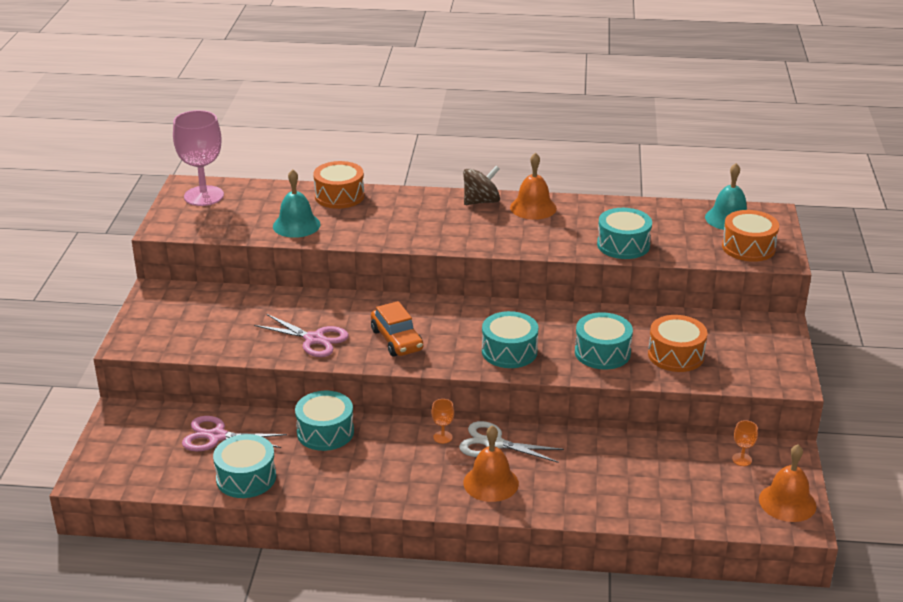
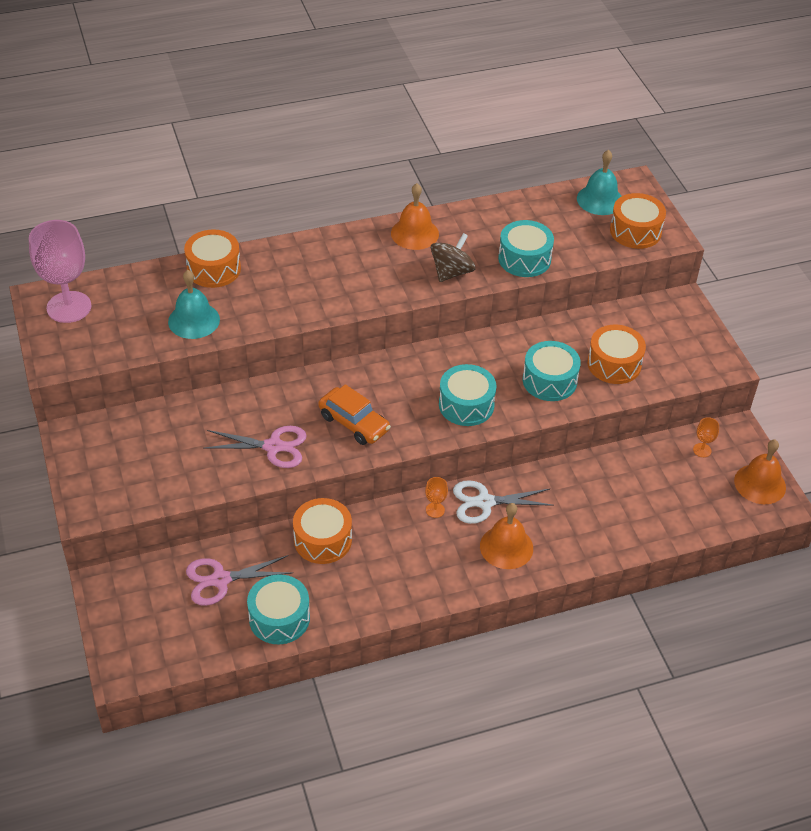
camera: 25 degrees left, 15 degrees up
(325, 432) = (322, 540): turquoise drum -> orange drum
(481, 201) = (360, 238): brown spinning top -> brown spinning top (451, 272)

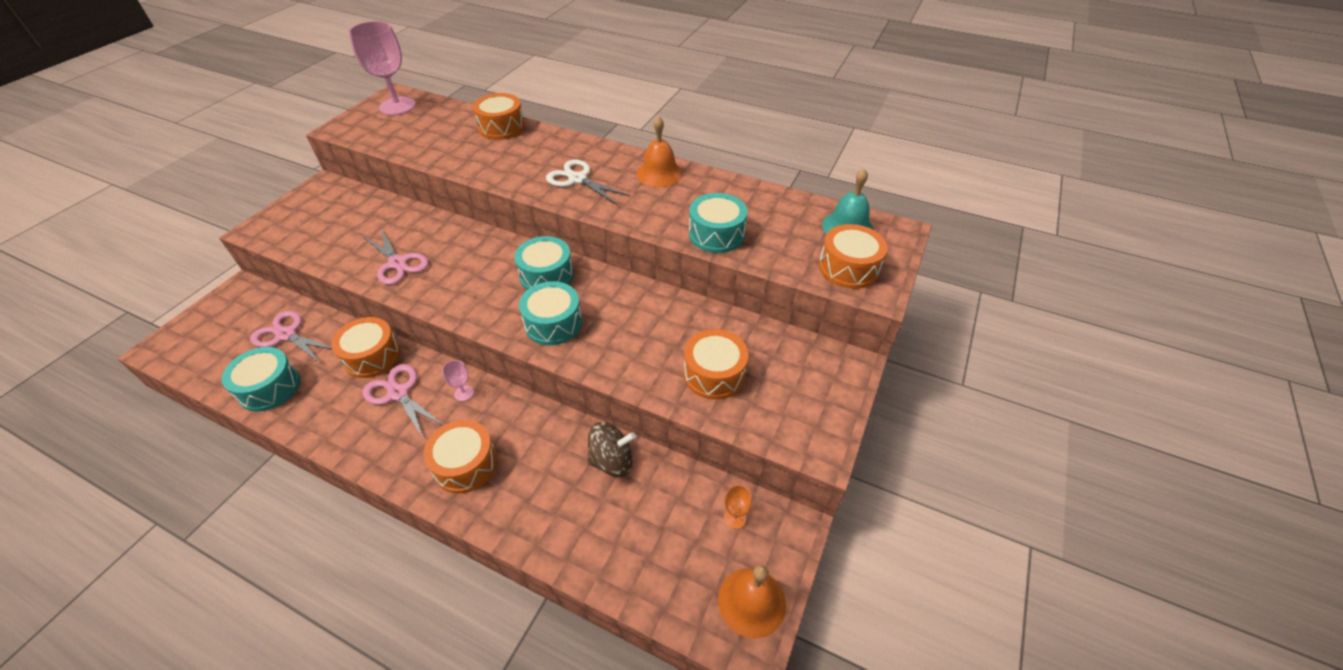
camera: 45 degrees right, 0 degrees up
(194, 320) = (441, 148): turquoise bell -> none
(354, 423) = (464, 282): orange car -> none
(387, 546) = (398, 393): none -> pink scissors
(435, 510) = (464, 393): orange goblet -> pink goblet
(451, 272) = (646, 212): brown spinning top -> brown spinning top (612, 461)
(484, 502) = (502, 415): white scissors -> white scissors (577, 179)
(506, 547) = (466, 464): orange bell -> orange drum
(549, 381) = (641, 350): turquoise drum -> turquoise drum (546, 275)

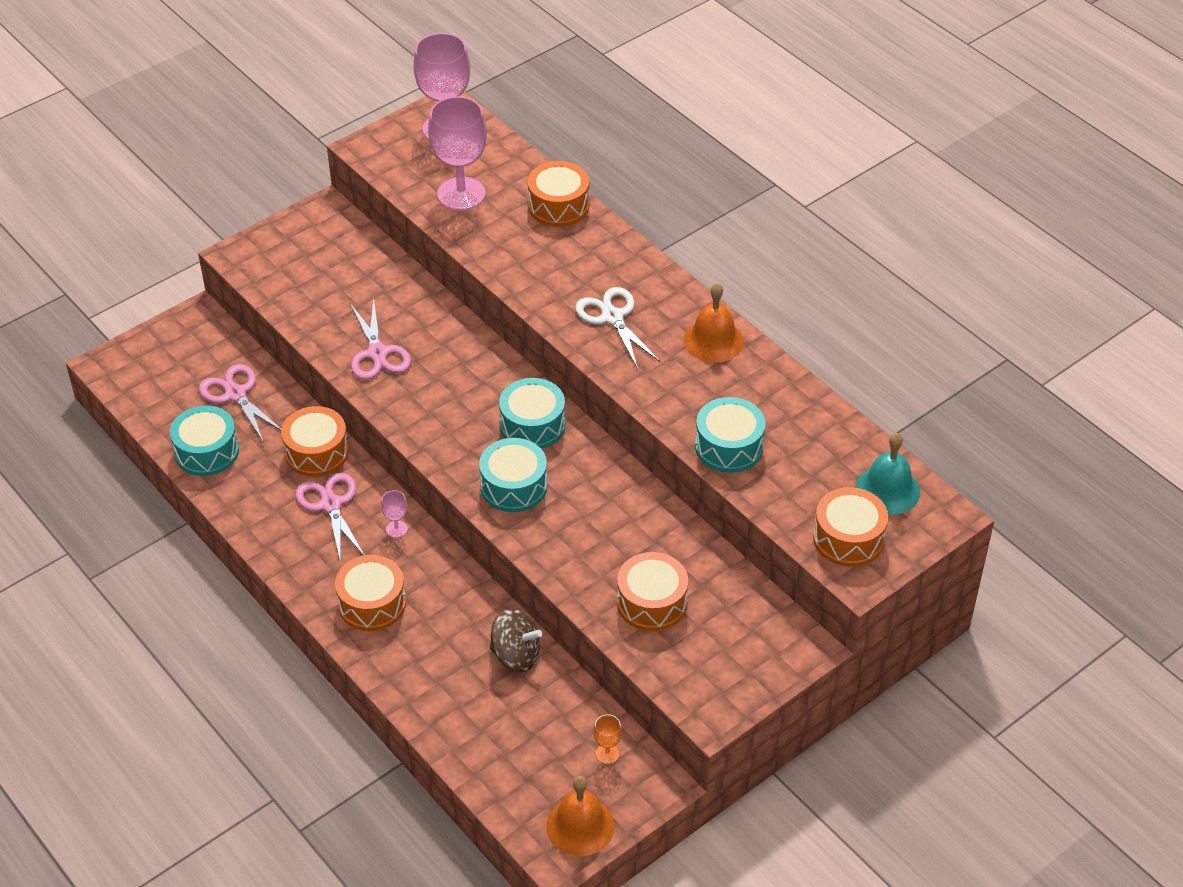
camera: 25 degrees right, 0 degrees up
(424, 137) = (461, 194): none -> pink goblet

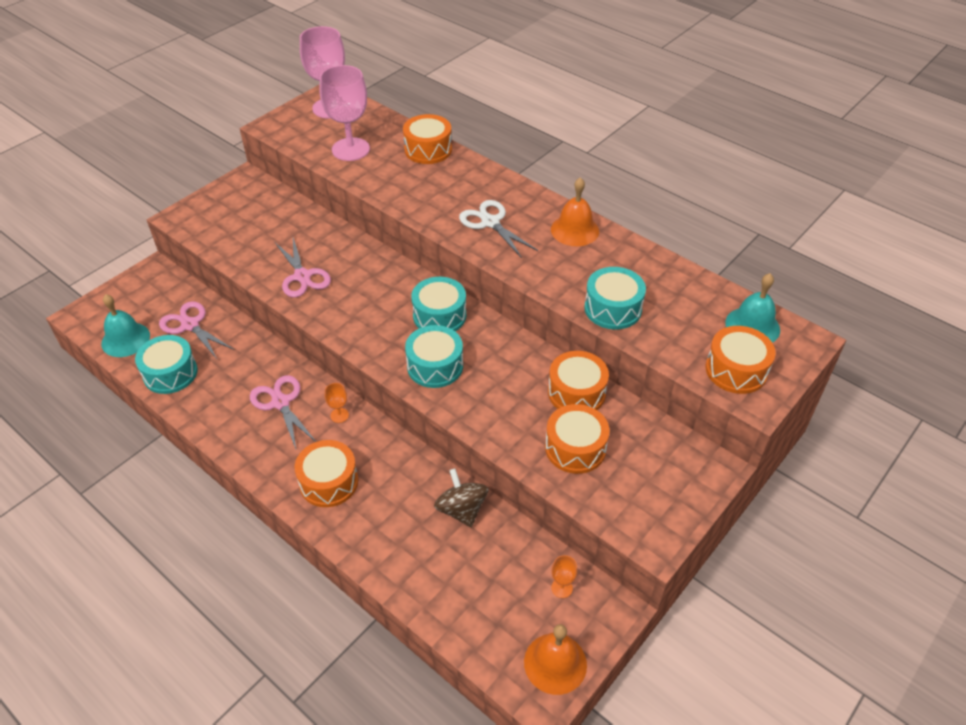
camera: 10 degrees left, 0 degrees up
(158, 402) = (125, 339): none -> turquoise bell
(316, 452) = (263, 362): orange drum -> orange drum (576, 392)
(396, 529) = (339, 415): pink goblet -> orange goblet
(516, 655) = (461, 509): brown spinning top -> brown spinning top turned 120 degrees counterclockwise

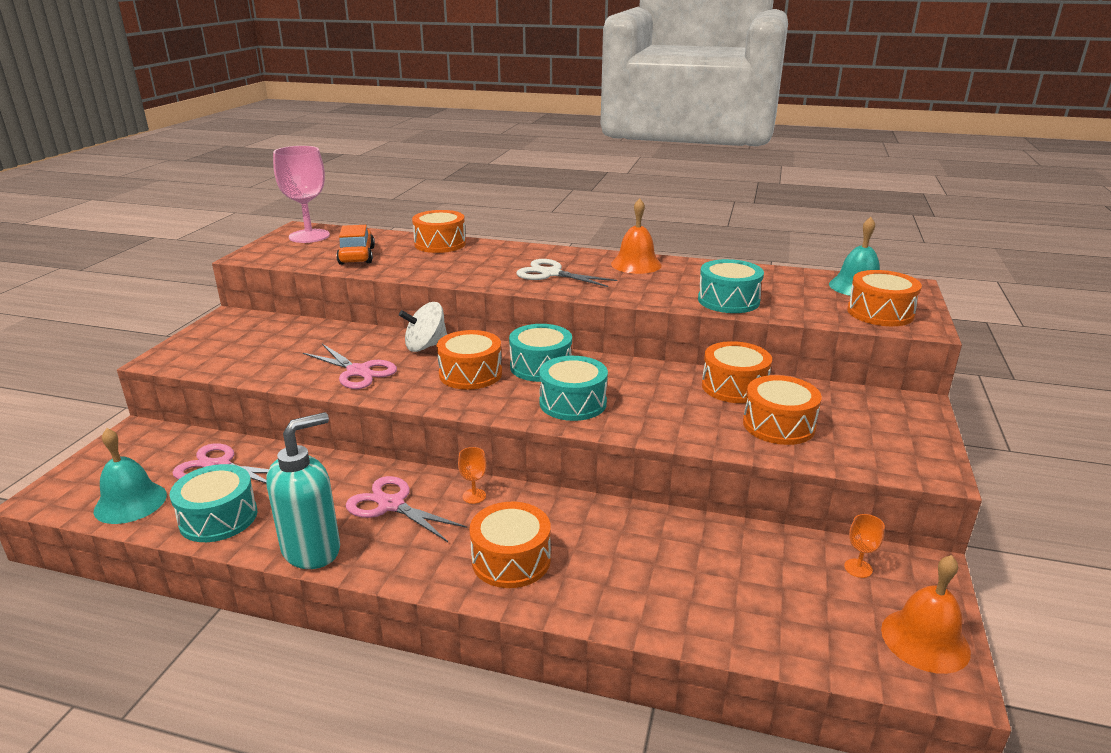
camera: 25 degrees left, 20 degrees down
(212, 424) = (312, 550): none -> turquoise soap dispenser
(350, 149) = (356, 256): pink goblet -> orange car
(368, 261) = (425, 346): none -> white spinning top
(381, 306) = (470, 374): none -> orange drum
(461, 509) = (687, 535): brown spinning top -> none

